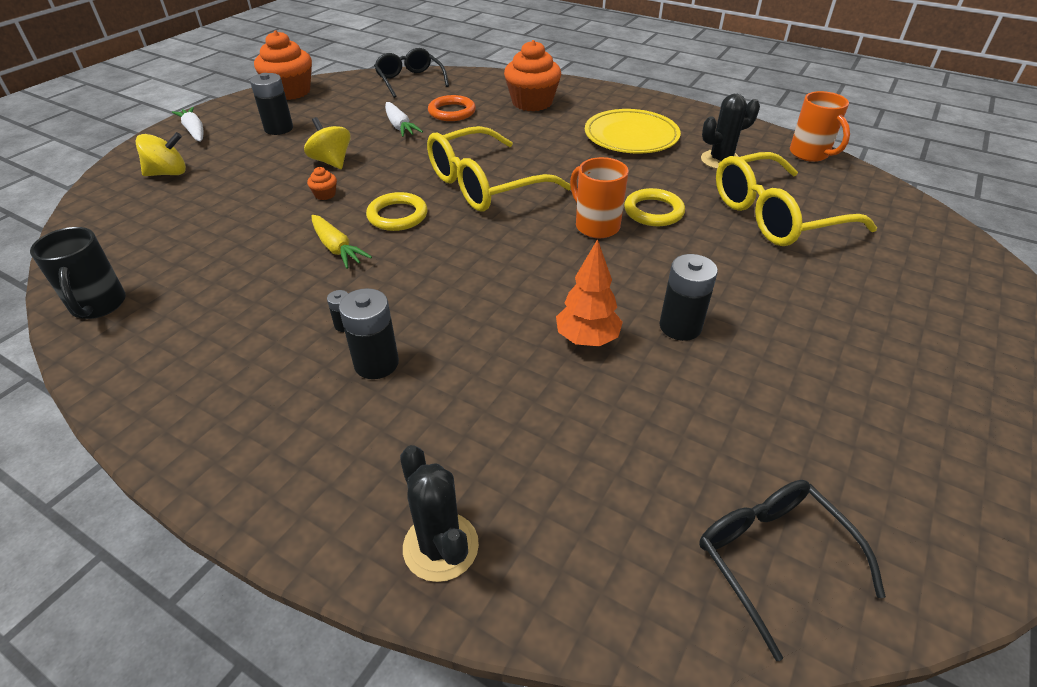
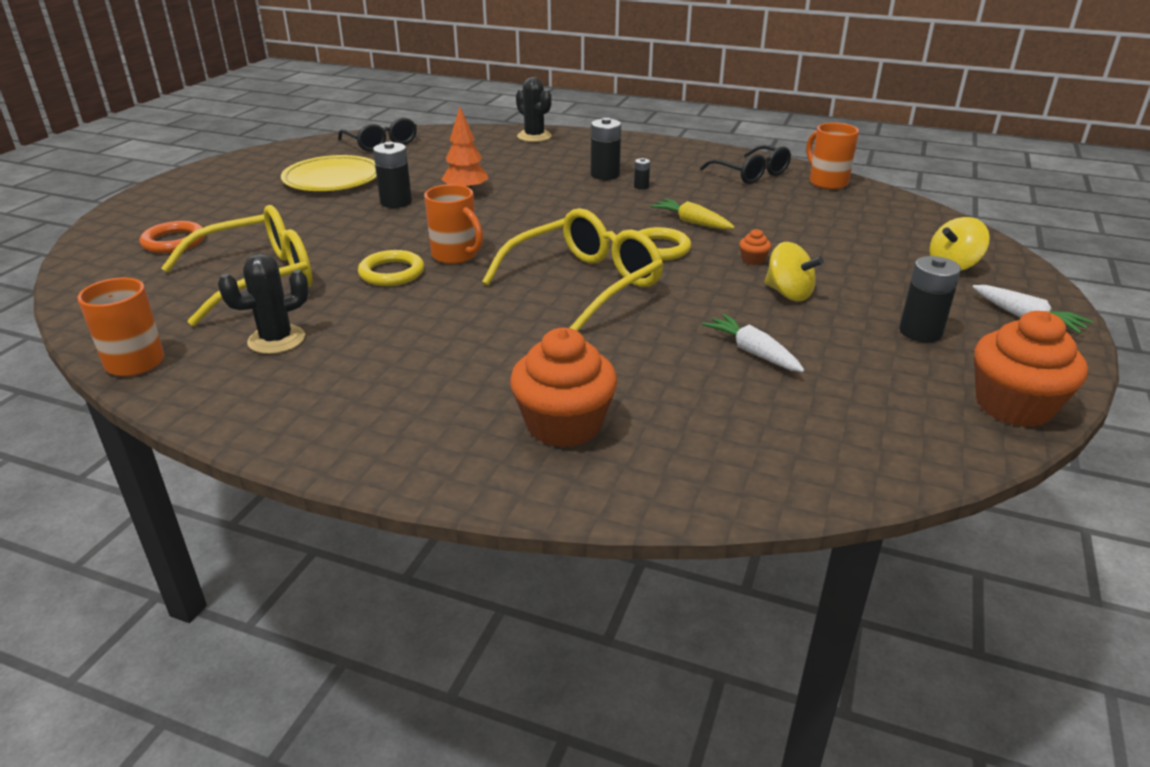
camera: 170 degrees right, 10 degrees down
(98, 305) = (827, 182): black mug -> orange mug
(409, 80) = (833, 463): black glasses -> black glasses (751, 174)
(452, 112) = (693, 388): orange ring -> orange ring (174, 241)
(631, 136) = (394, 368): yellow plate -> yellow plate (332, 179)

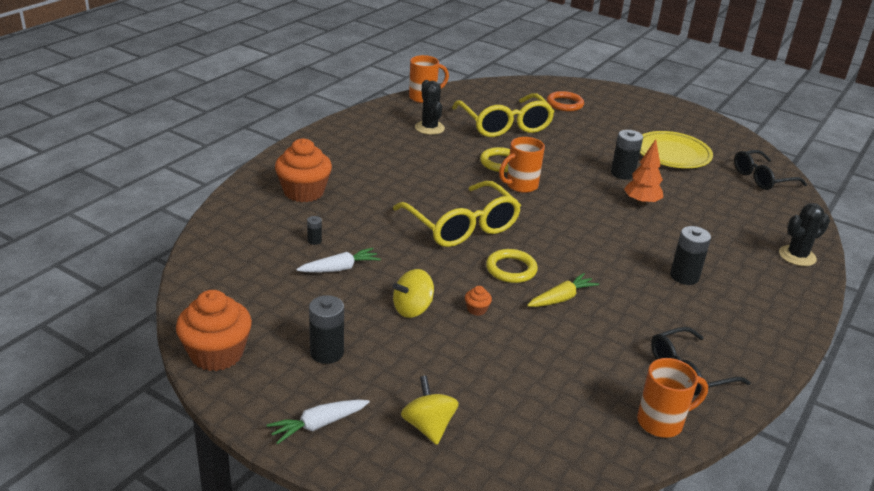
camera: 100 degrees right, 0 degrees up
(641, 186) = (652, 290): black battery -> black battery (314, 241)

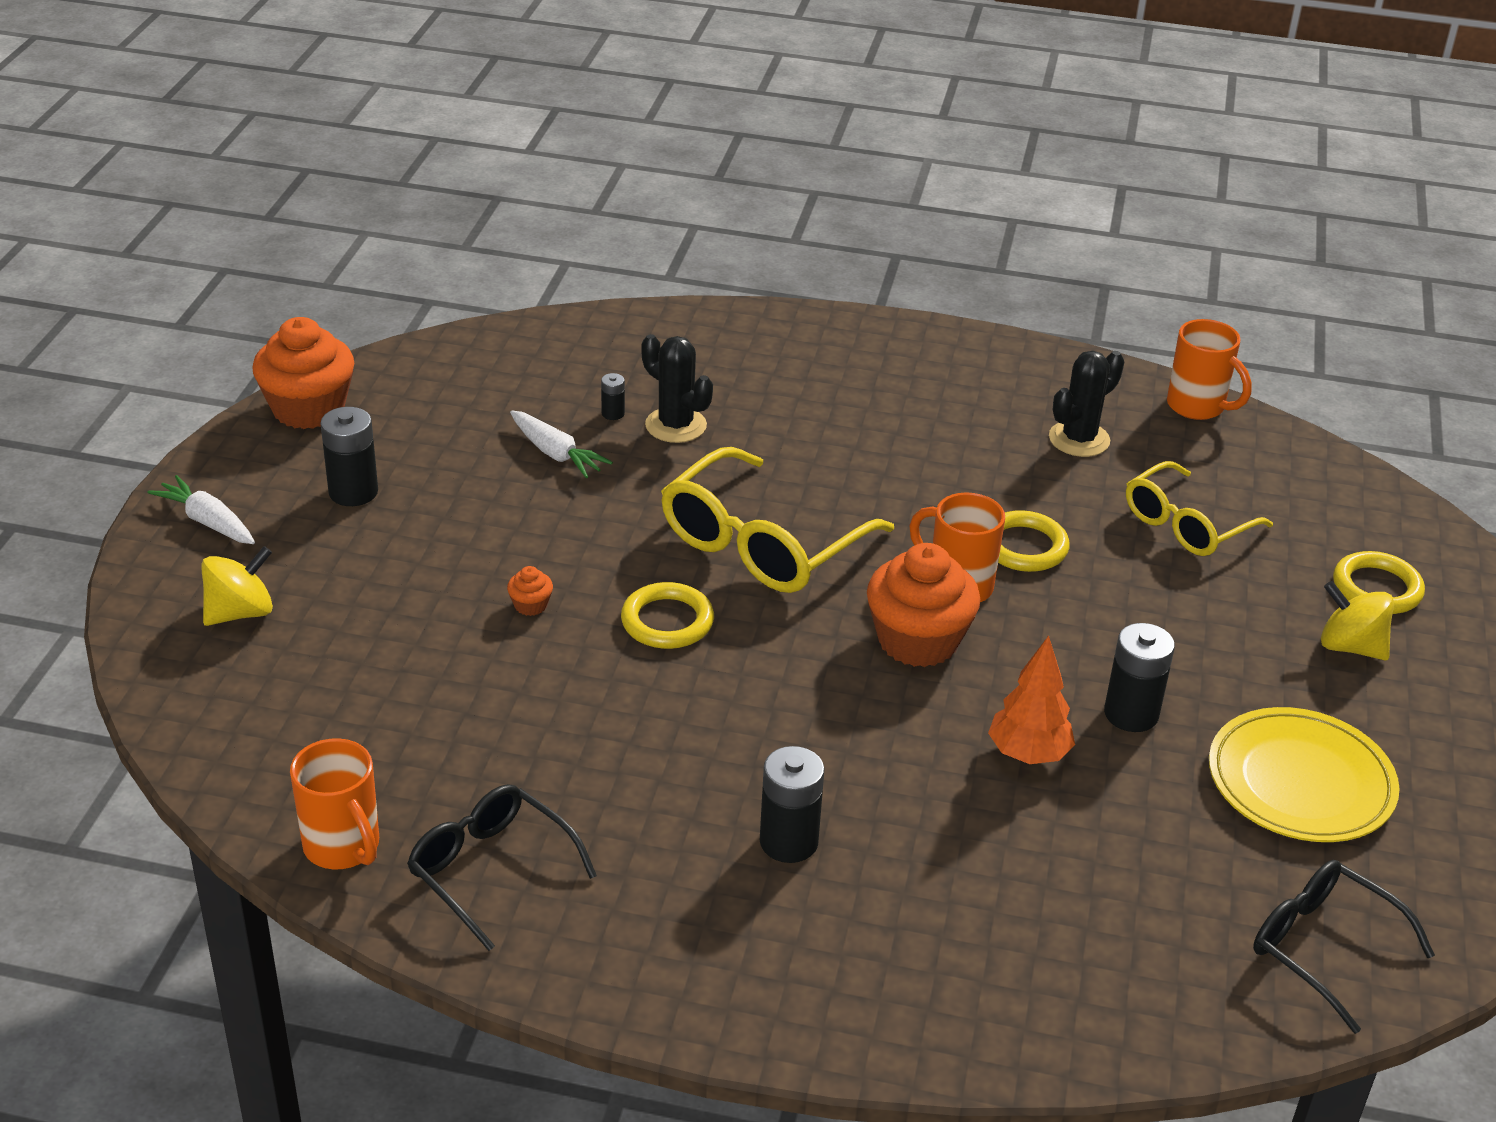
camera: 70 degrees right, 5 degrees up
(304, 192) = (742, 369): orange cupcake -> orange cupcake (918, 640)
(412, 309) = (495, 543): yellow spinning top -> yellow spinning top (1350, 647)
(505, 125) = (1186, 525): yellow glasses -> yellow glasses, size x0.65
(561, 298) = (616, 691): yellow carrot -> none
(564, 104) = (1376, 588): orange ring -> yellow ring
(797, 256) = (994, 1019): black cactus -> black cactus (676, 425)

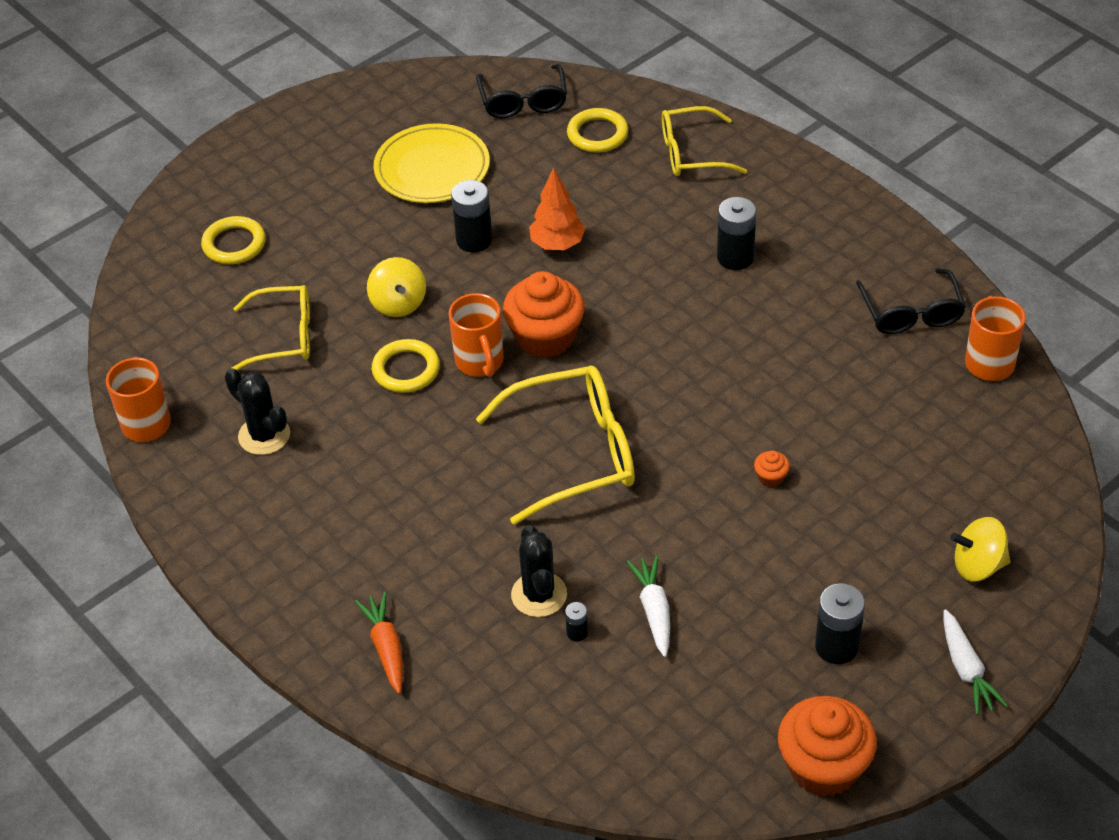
camera: 140 degrees left, 10 degrees up
(667, 621) = (689, 423): yellow ring -> yellow ring (597, 134)
(769, 346) = (386, 648): none -> orange carrot
(999, 980) = (691, 153): none -> yellow glasses
(1079, 439) = (264, 435): black cactus -> black cactus turned 45 degrees clockwise
(1350, 647) = (302, 220): yellow spinning top -> yellow spinning top (398, 303)

